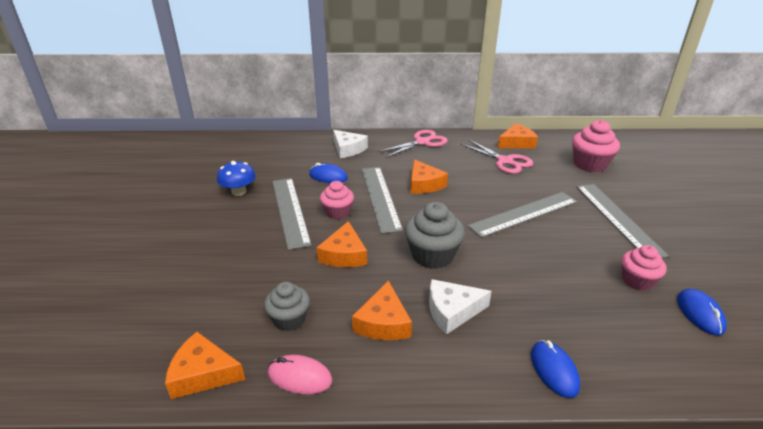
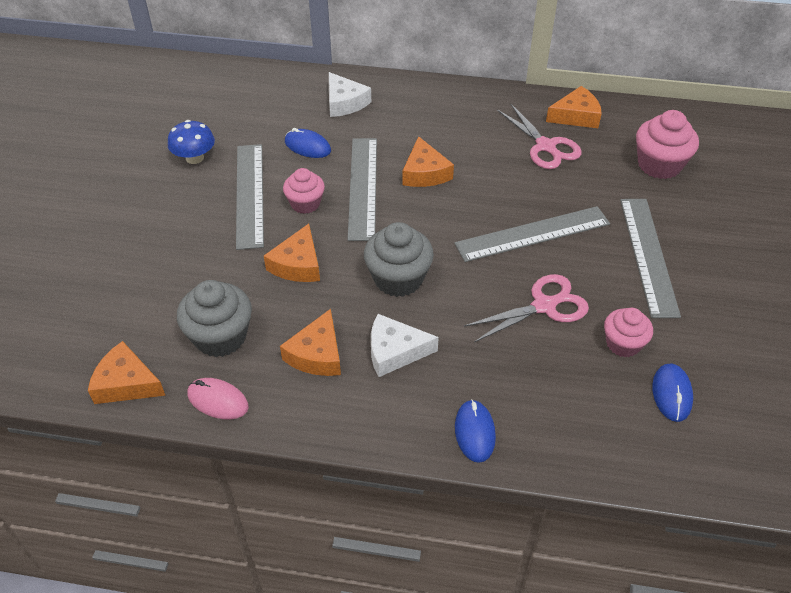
camera: 10 degrees right, 15 degrees up
(289, 319) = (220, 337): grey cupcake -> grey cupcake, size x1.53
(422, 142) = (447, 100): pink scissors -> pink scissors (544, 306)

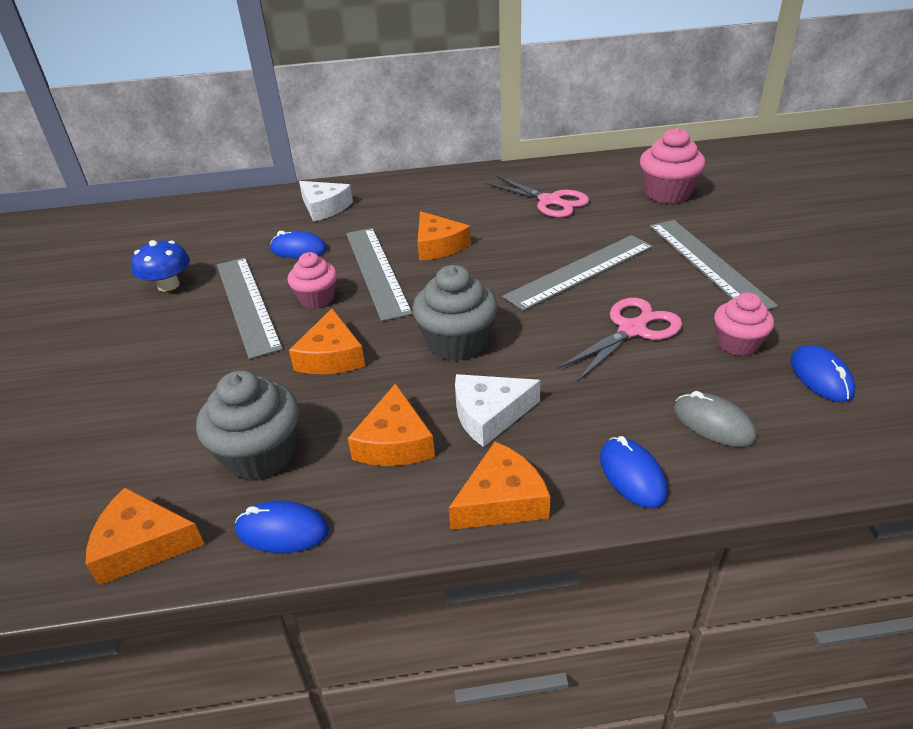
camera: 15 degrees left, 10 degrees down
(218, 400) = (282, 530): pink mouse -> blue mouse
(559, 409) = (713, 423): none -> grey mouse
(576, 116) = (565, 174): orange cheese -> orange cheese (502, 500)

